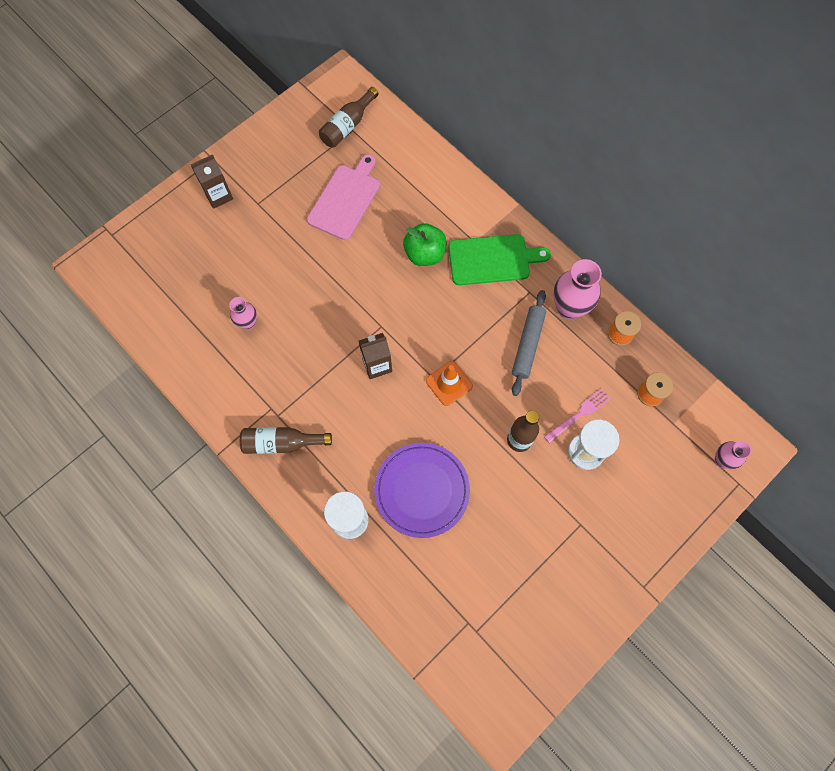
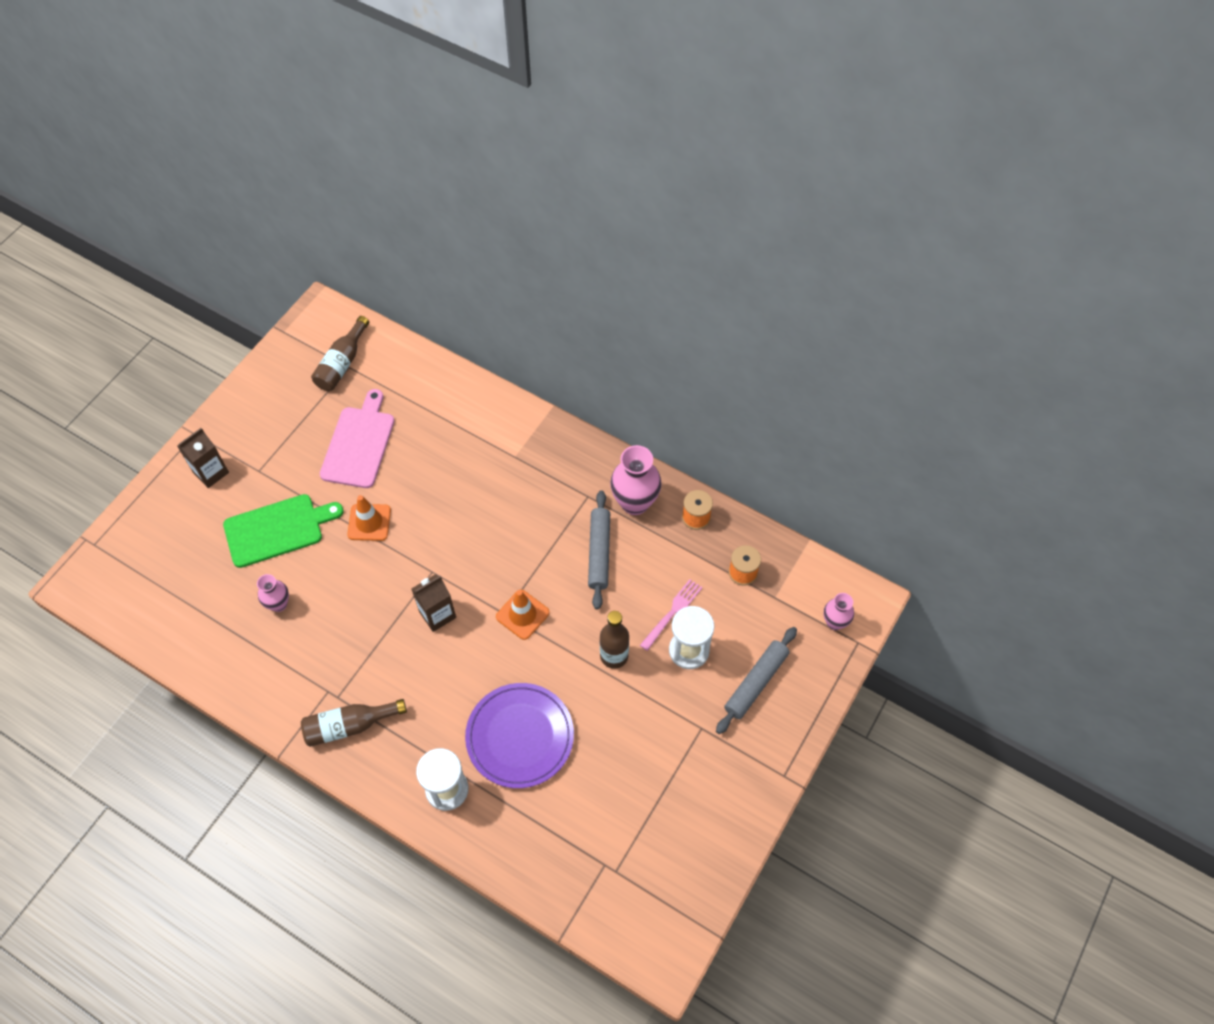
camera: 15 degrees left, 10 degrees down
(338, 270) = (369, 522): none -> orange traffic cone
(424, 254) = (462, 482): green apple -> none
(492, 260) = (539, 471): green cutting board -> green cutting board (277, 530)
(638, 496) = (755, 682): none -> grey rolling pin

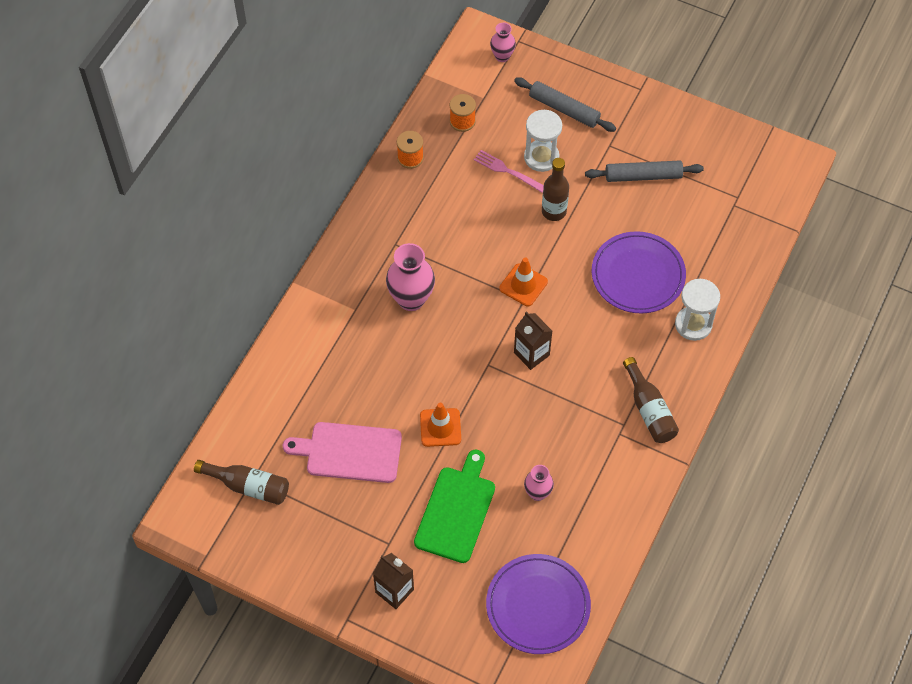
camera: 95 degrees left, 0 degrees up
(162, 592) = (538, 605): none -> purple plate
(277, 530) = (456, 511): green cutting board -> green cutting board turned 45 degrees clockwise
(599, 552) = (454, 230): grey rolling pin -> grey rolling pin (643, 176)
(635, 503) = (399, 206): pink vase -> pink vase (411, 299)

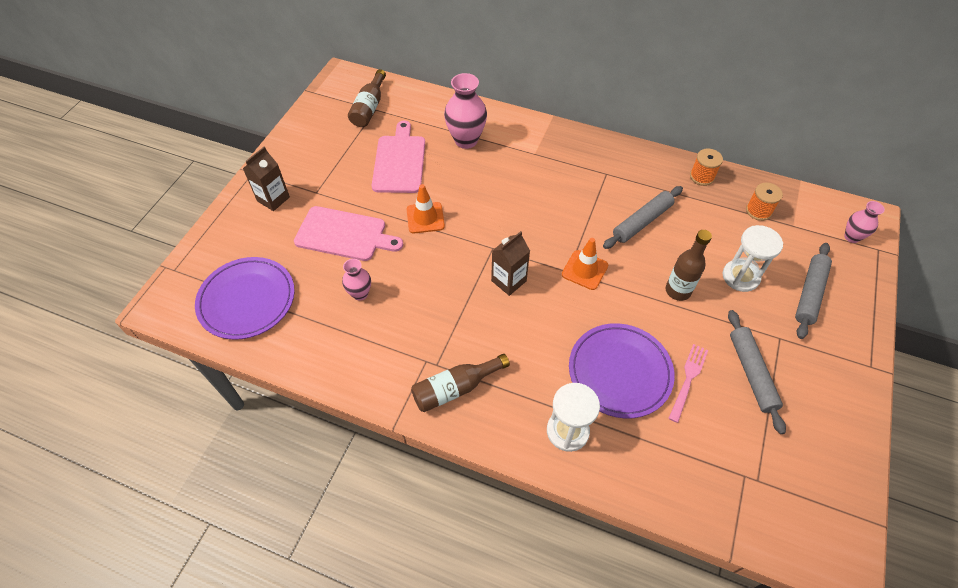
camera: 85 degrees right, 5 degrees down
(411, 299) = (552, 188): pink vase -> pink vase (466, 140)
(456, 511) = (344, 234): green cutting board -> pink cutting board
(466, 224) = (642, 222): none -> grey rolling pin
(507, 171) = (713, 249): pink fork -> pink fork (688, 379)

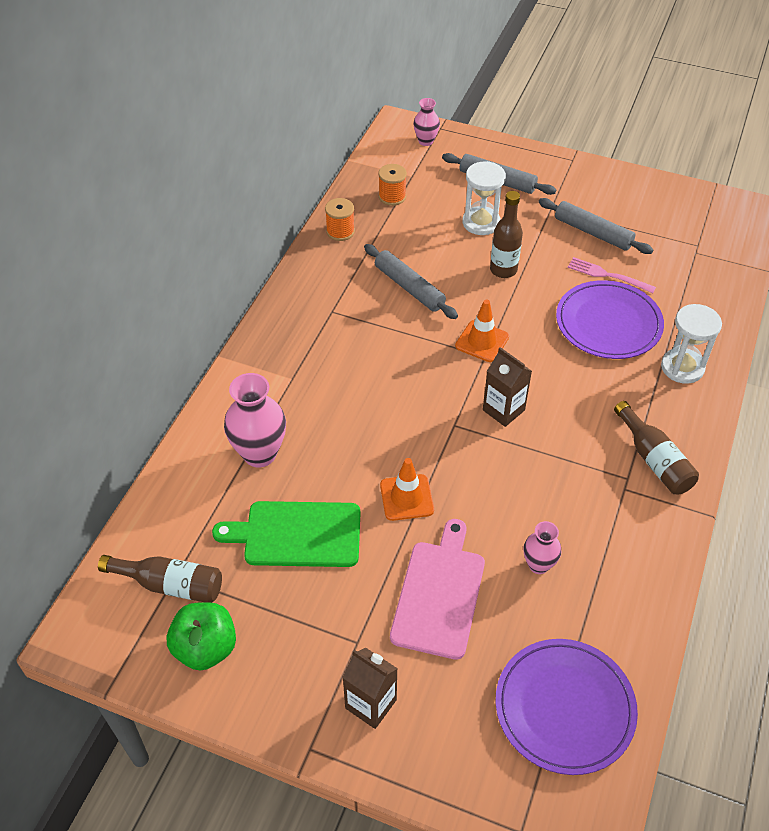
camera: 90 degrees left, 5 degrees down
(325, 125) = (205, 648): none -> green apple
(399, 161) = (297, 534): pink cutting board -> green cutting board
(751, 373) = (592, 233): grey rolling pin -> grey rolling pin turned 45 degrees clockwise

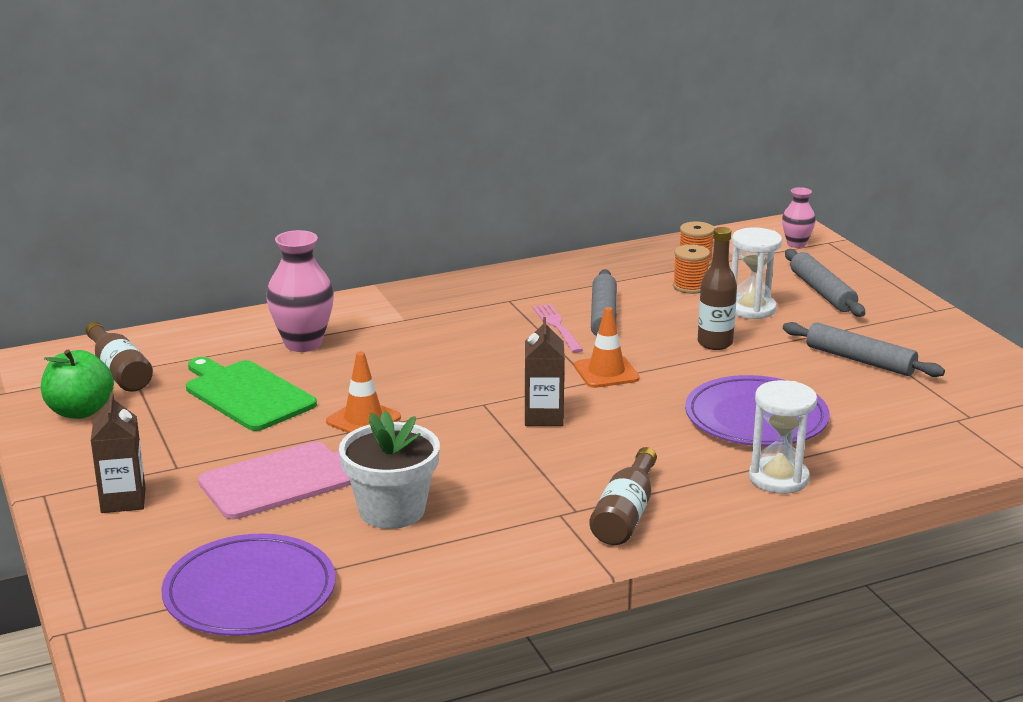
camera: 45 degrees right, 25 degrees down
(340, 231) = (606, 263): orange spool -> orange spool (690, 286)
(538, 565) = (392, 510): pink vase -> white flower pot
(592, 233) = (860, 360): grey rolling pin -> grey rolling pin turned 45 degrees counterclockwise
(607, 275) = (819, 391): pink fork -> pink fork (557, 326)

